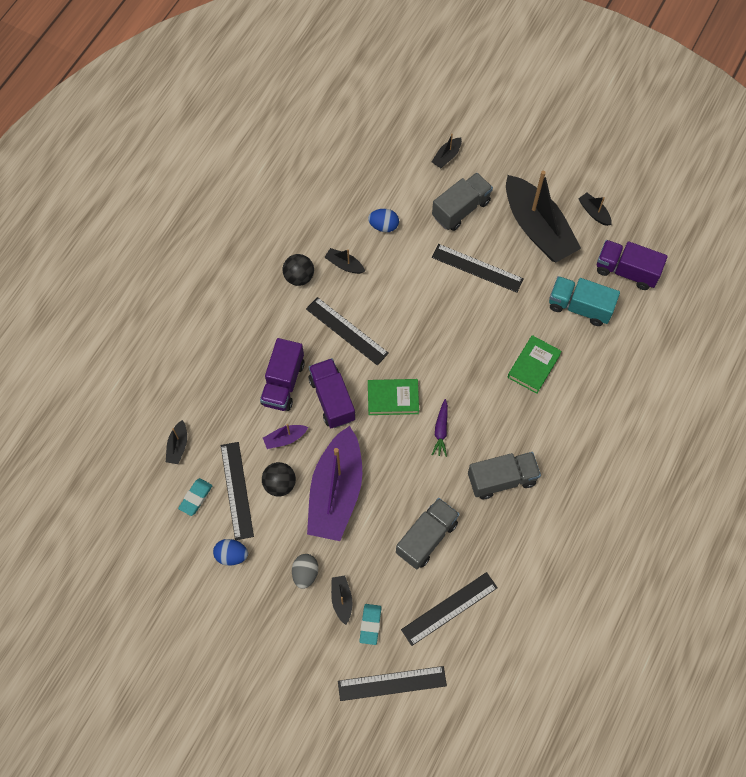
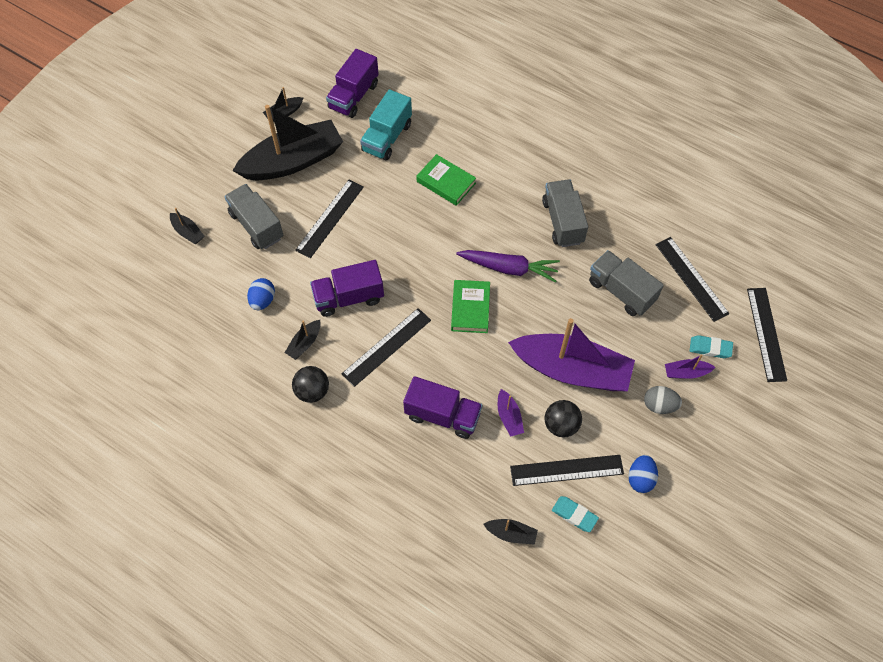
camera: 85 degrees left, 5 degrees down
(332, 399) = (466, 367): purple truck -> purple truck (349, 297)
(342, 600) = (686, 372): black boat -> purple boat
(441, 430) = (509, 268): purple carrot -> purple carrot, size x1.65

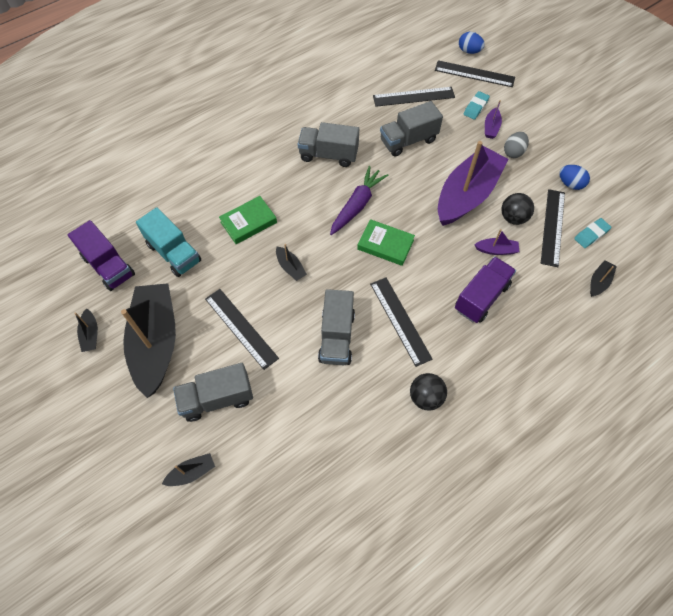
camera: 70 degrees left, 0 degrees up
(263, 300) = (309, 416): blue egg -> blue egg (469, 51)
(305, 343) = (372, 390): black boat -> black boat (290, 267)
(349, 297) = (336, 337): purple truck -> grey truck

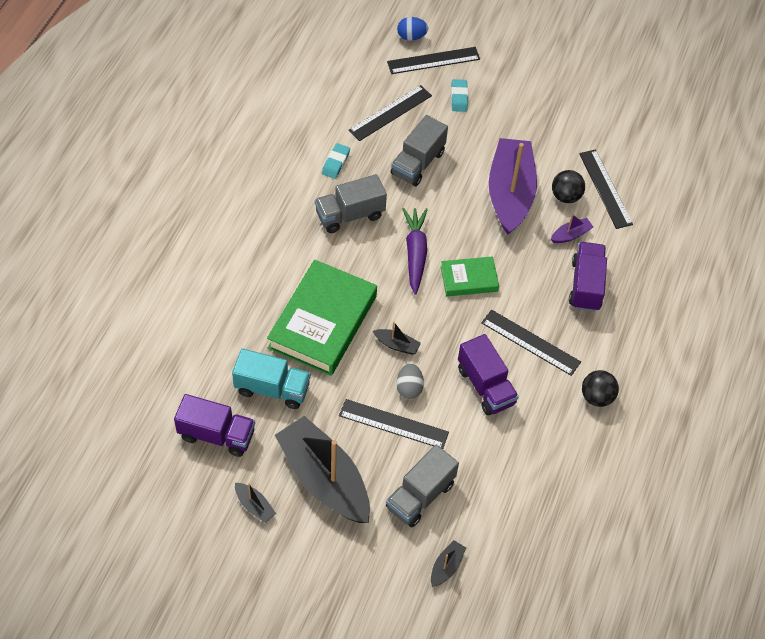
camera: 35 degrees left, 5 degrees down
(248, 222) = (322, 322): green book -> green book, size x1.92
(336, 337) = (485, 386): grey truck -> purple truck
(491, 127) = (487, 113): purple boat -> none
(513, 152) = (524, 129): grey egg -> grey egg (409, 388)
(570, 184) = (595, 138): blue egg -> none
(591, 235) = (642, 180): turquoise eraser -> turquoise eraser (336, 163)
(599, 282) = (674, 221): black boat -> none

